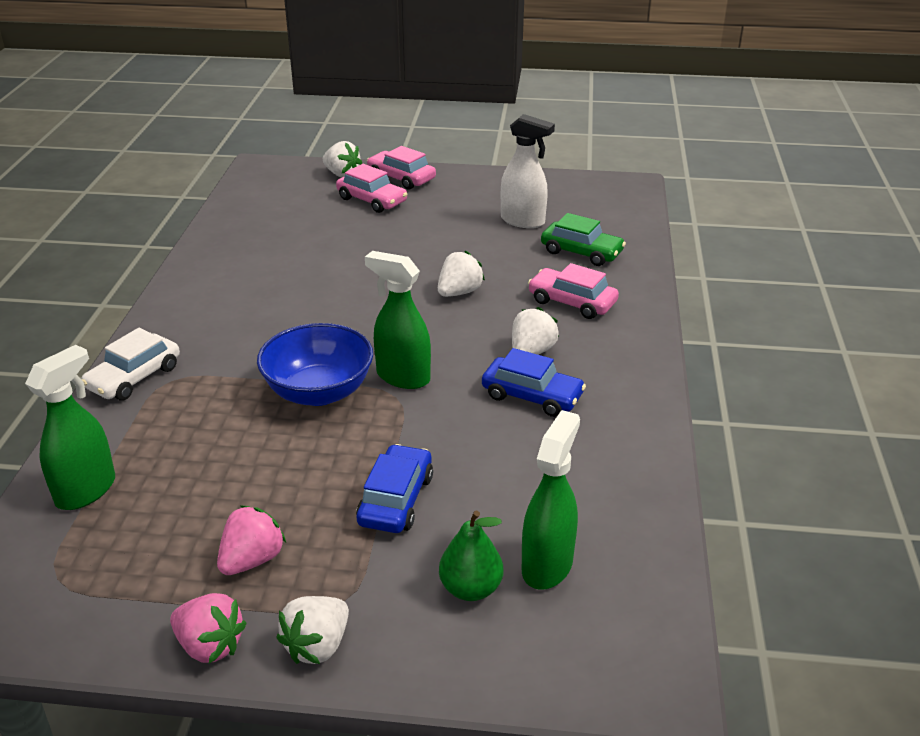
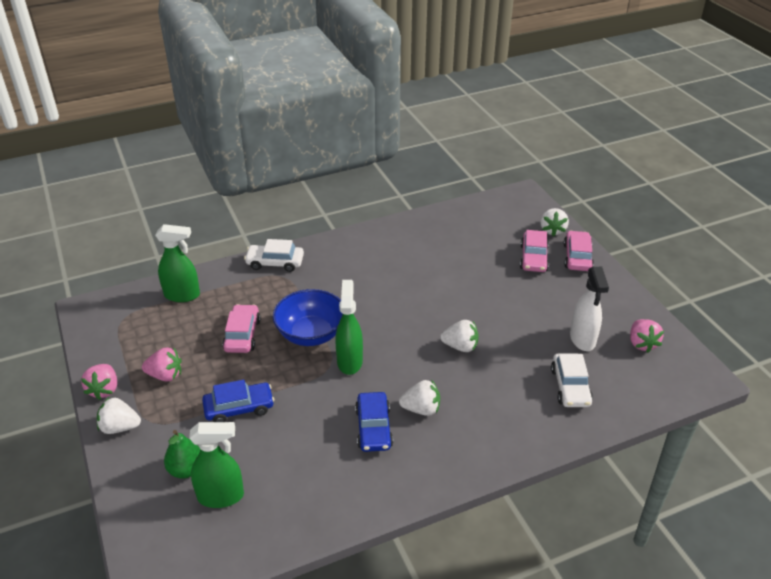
camera: 60 degrees right, 5 degrees up
(560, 195) = (641, 344): none -> pink strawberry
(572, 302) = (498, 406): pink car -> pink car (242, 335)
(581, 252) = (570, 387): green car -> white car

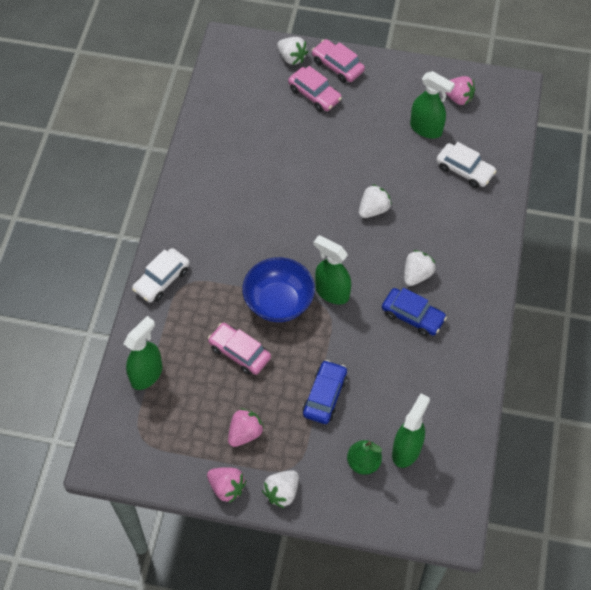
camera: 55 degrees left, 20 degrees up
(582, 339) = (426, 129): white spray bottle -> green spray bottle

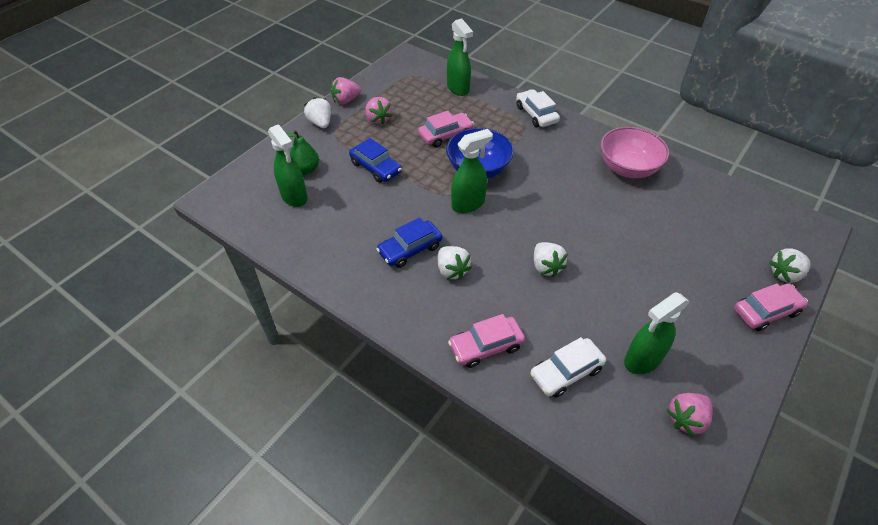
camera: 115 degrees right, 10 degrees down
(213, 180) = (627, 168): none -> pink bowl
(314, 94) = (722, 275): pink car -> pink car (486, 346)

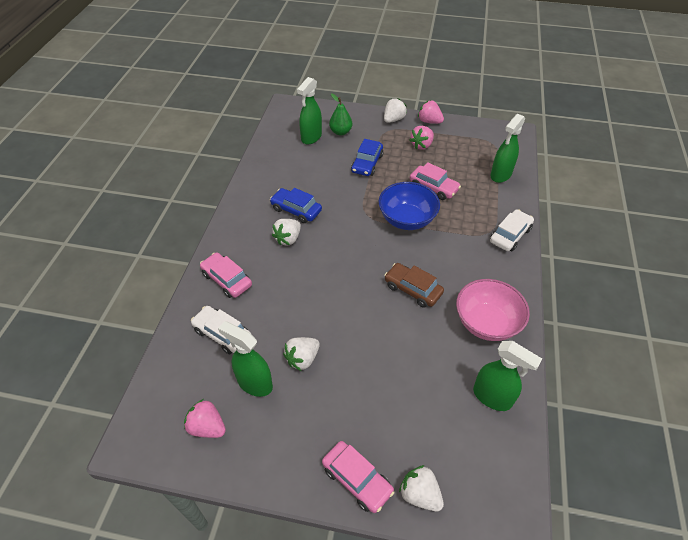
camera: 65 degrees right, 0 degrees up
(468, 204) = (362, 226): green spray bottle -> green spray bottle (492, 397)
(546, 267) = (322, 294): white strawberry -> white strawberry (302, 359)
(570, 199) = (412, 289): none -> brown car

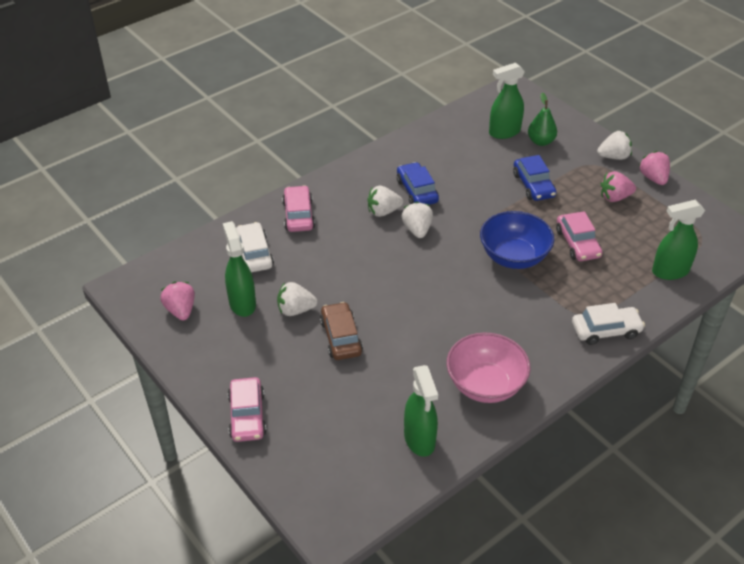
camera: 40 degrees right, 5 degrees down
(367, 163) = (533, 185): blue car -> blue car turned 75 degrees counterclockwise
(412, 289) = (448, 317): brown car -> brown car (341, 337)
(420, 494) = (282, 458): white strawberry -> white strawberry (417, 229)

